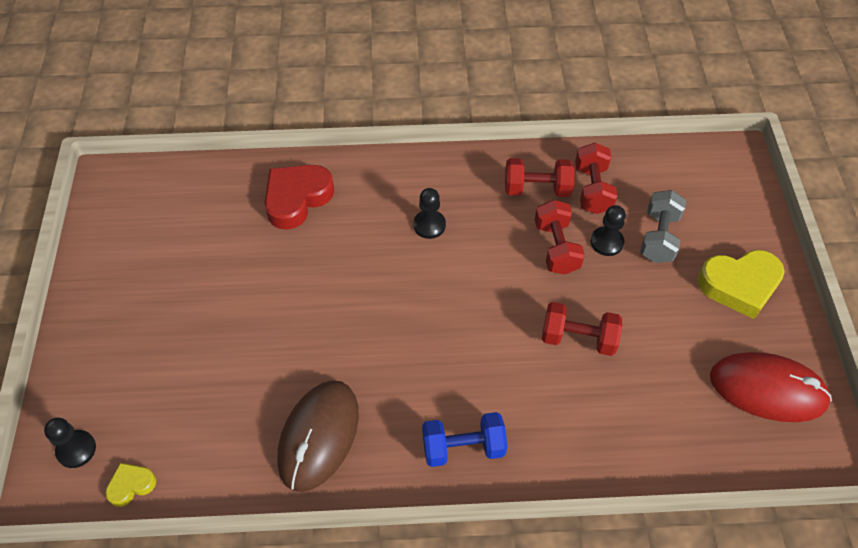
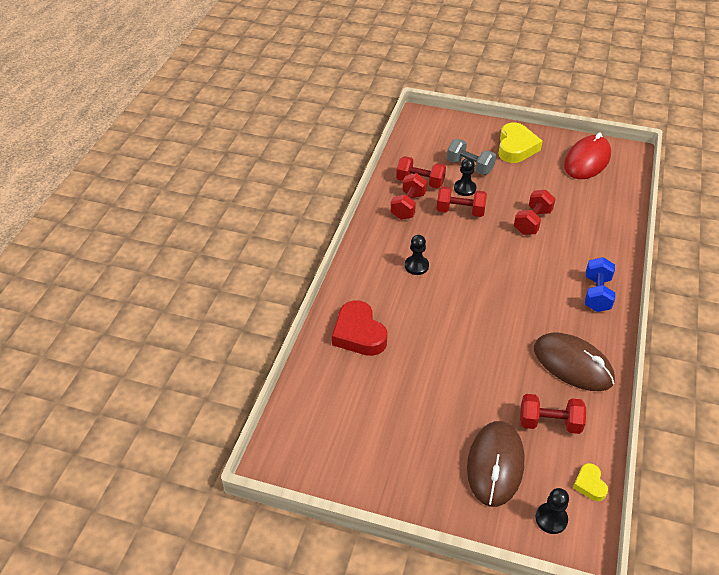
camera: 70 degrees left, 10 degrees down
(140, 377) = (495, 465): none -> brown mouse
(215, 424) = (549, 423): none -> red dumbbell

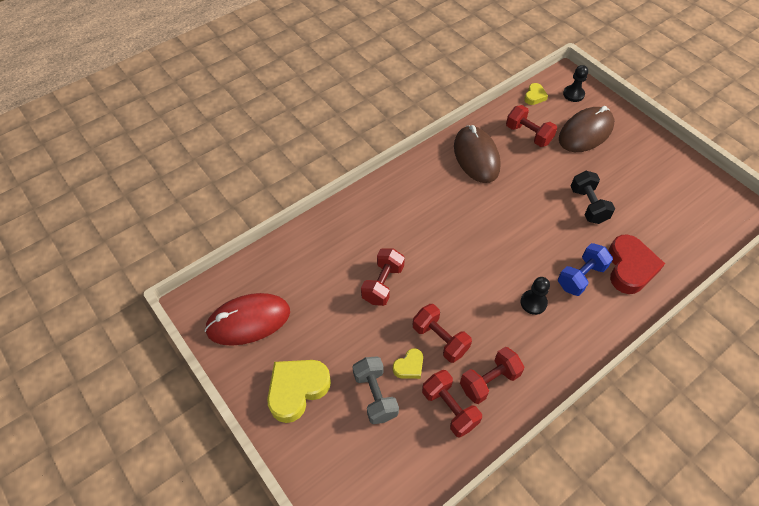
camera: 145 degrees left, 10 degrees up
(432, 373) = (588, 205): none -> black dumbbell
(465, 188) = (409, 366): black pawn -> yellow heart
(532, 222) = (383, 284): red dumbbell -> red dumbbell turned 45 degrees counterclockwise
(597, 294) = (402, 191): blue dumbbell -> blue dumbbell (580, 277)

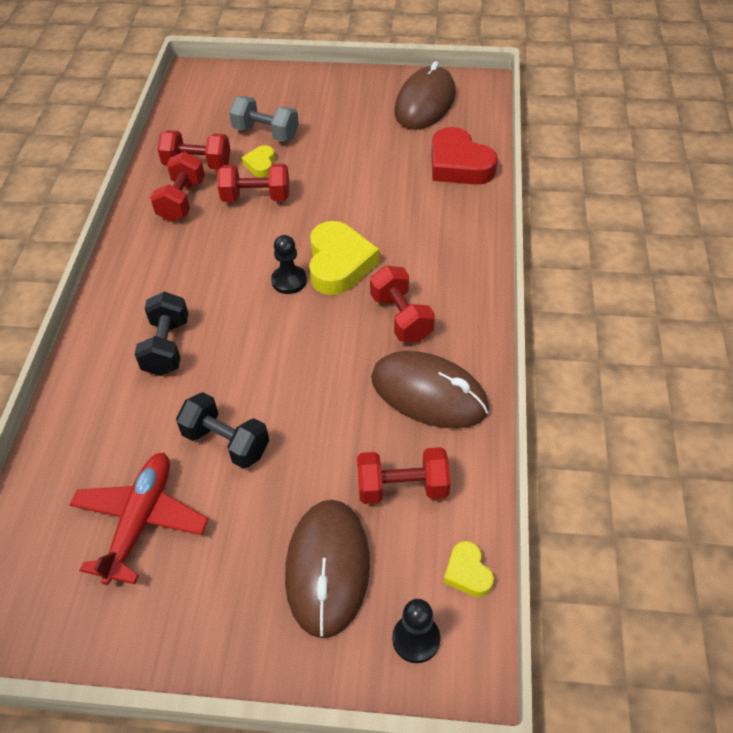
camera: 135 degrees right, 5 degrees down
(248, 321) = (425, 103): red mouse -> brown mouse
(297, 390) = (328, 98): yellow heart -> yellow heart (339, 264)
(383, 284) = (357, 197): red dumbbell -> red dumbbell (401, 318)
(533, 302) = (197, 285): black pawn -> black pawn (289, 281)
(580, 277) = (167, 347): blue dumbbell -> black dumbbell
(629, 268) = (115, 400): red heart -> red heart (459, 165)
(652, 202) = (141, 521): none -> red plane

